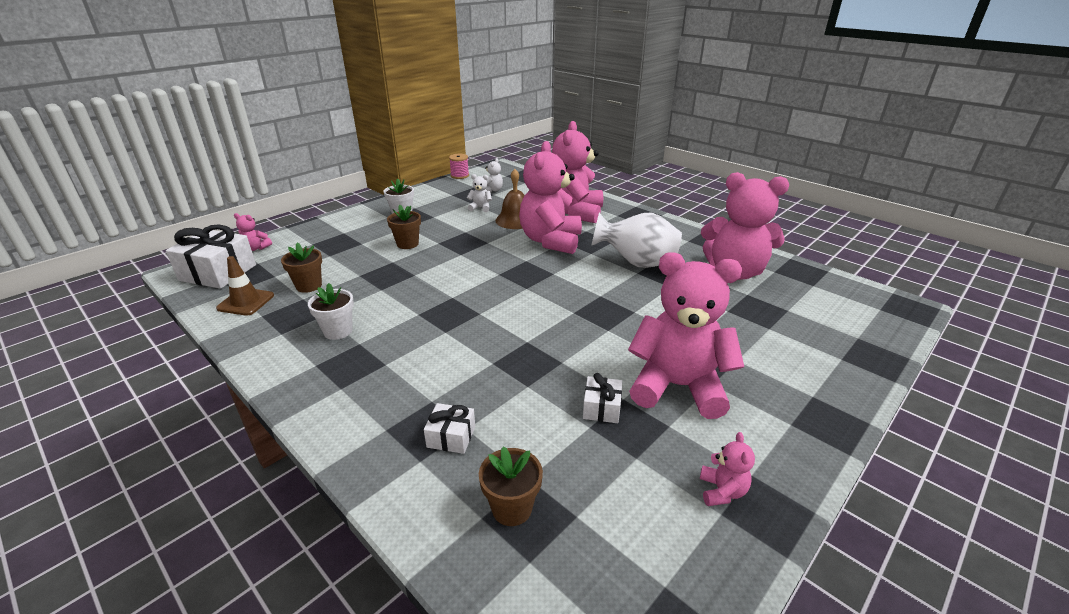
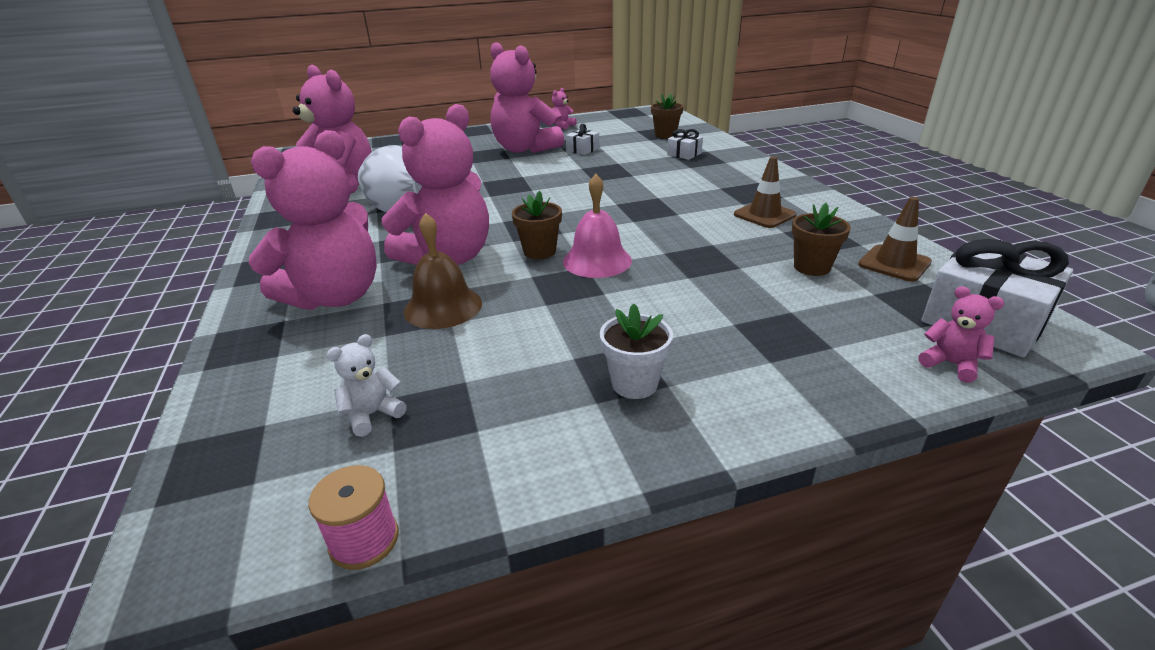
camera: 150 degrees left, 0 degrees up
(338, 331) = (764, 215): white flower pot -> brown traffic cone
(407, 244) = (654, 302): brown flower pot -> brown flower pot (539, 251)
(456, 259) = (597, 261): none -> pink bell
(480, 208) = (465, 356): white teddy bear -> none

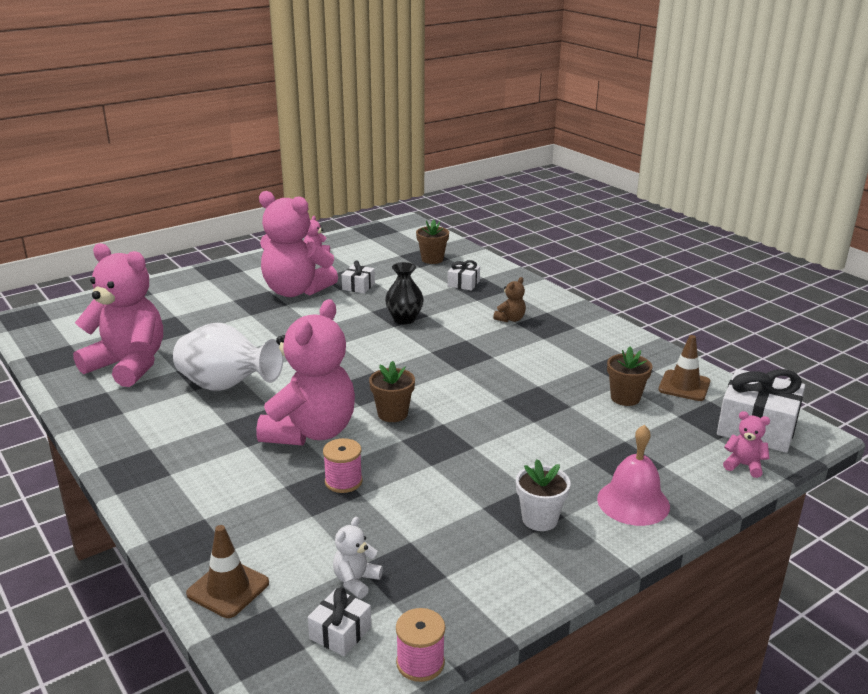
camera: 20 degrees left, 5 degrees down
(306, 474) = (340, 633): none -> white gift
(335, 297) = (234, 488): pink teddy bear -> none
(443, 307) = (343, 481): brown bell -> pink spool
(597, 261) = (449, 416): pink bell -> pink bell (633, 502)
(607, 176) = (404, 319): none -> black vase
(715, 184) = (510, 319): none -> brown teddy bear
(764, 215) = (567, 349): brown traffic cone -> brown traffic cone (228, 588)

